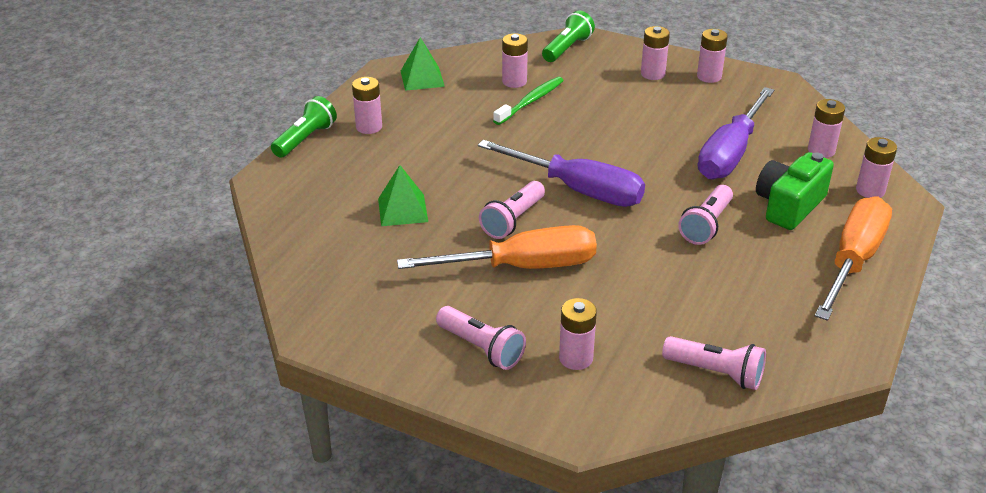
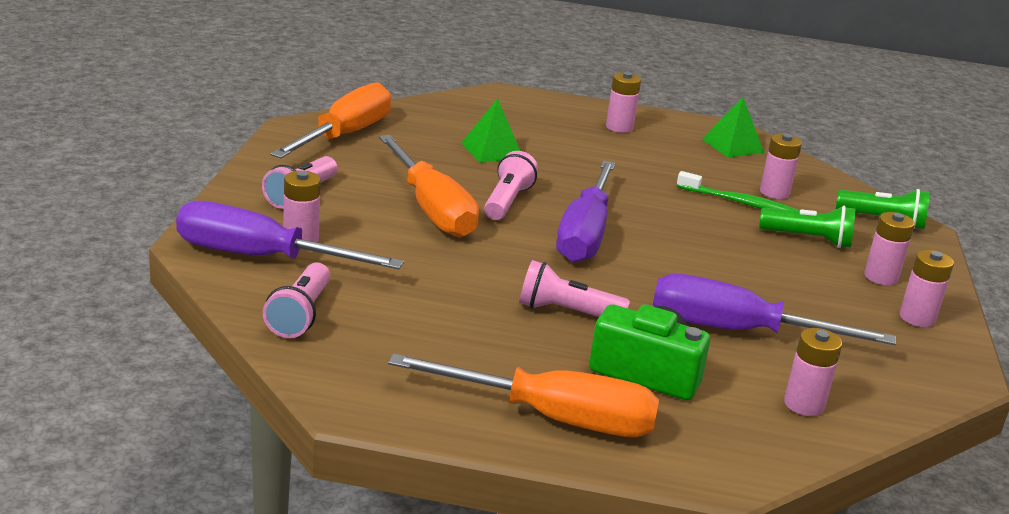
camera: 70 degrees right, 10 degrees down
(305, 139) = (576, 103): green flashlight -> green flashlight (808, 239)
(343, 301) = (345, 135): none -> orange screwdriver
(513, 220) = (507, 202): pink flashlight -> pink flashlight turned 90 degrees clockwise
(611, 389) = (260, 257): none -> purple screwdriver
(870, 190) = (731, 443): pink battery -> none

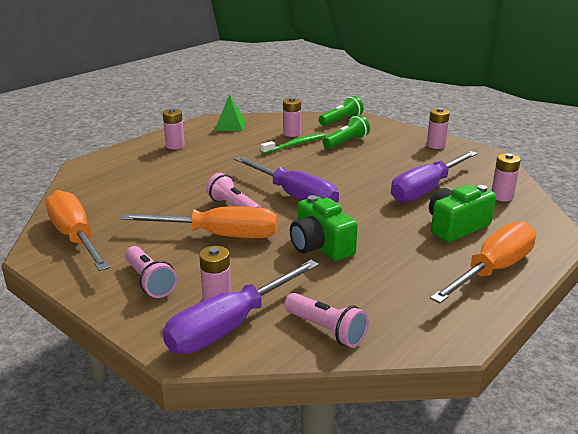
camera: 55 degrees left, 0 degrees up
(477, 277) = (320, 246): none -> green camera
(492, 150) = (160, 191): green pyramid -> none
(567, 312) = (380, 230): pink flashlight -> none
(881, 277) = (394, 140): pink battery -> none

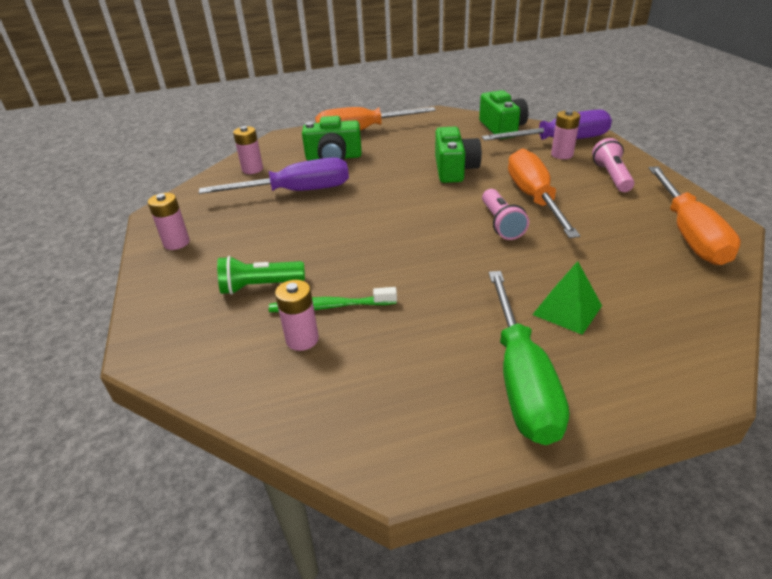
camera: 145 degrees left, 10 degrees up
(175, 146) = (521, 380): pink battery -> green screwdriver
(219, 235) = (534, 198): orange screwdriver -> orange screwdriver turned 45 degrees clockwise
(230, 125) = (376, 416): green pyramid -> green pyramid (567, 310)
(295, 196) = (426, 219): purple screwdriver -> none
(326, 330) = (502, 128): pink flashlight -> green camera
(341, 121) = (184, 347): green flashlight -> none

